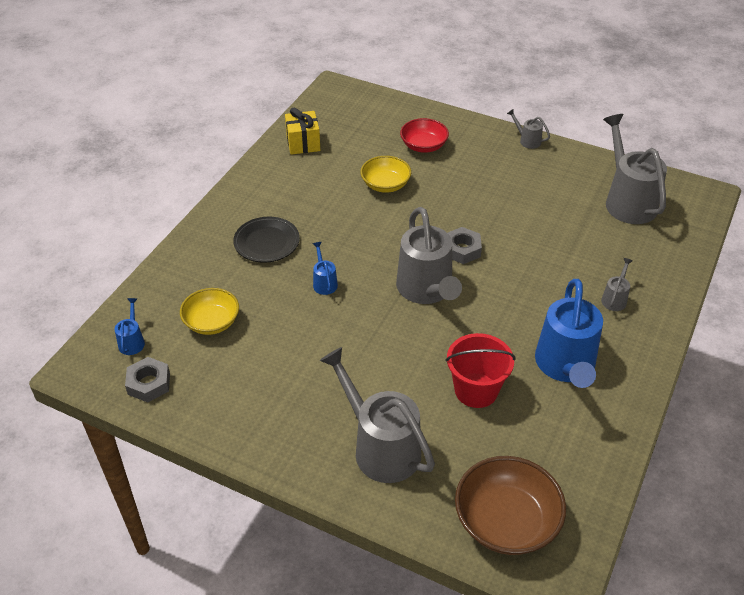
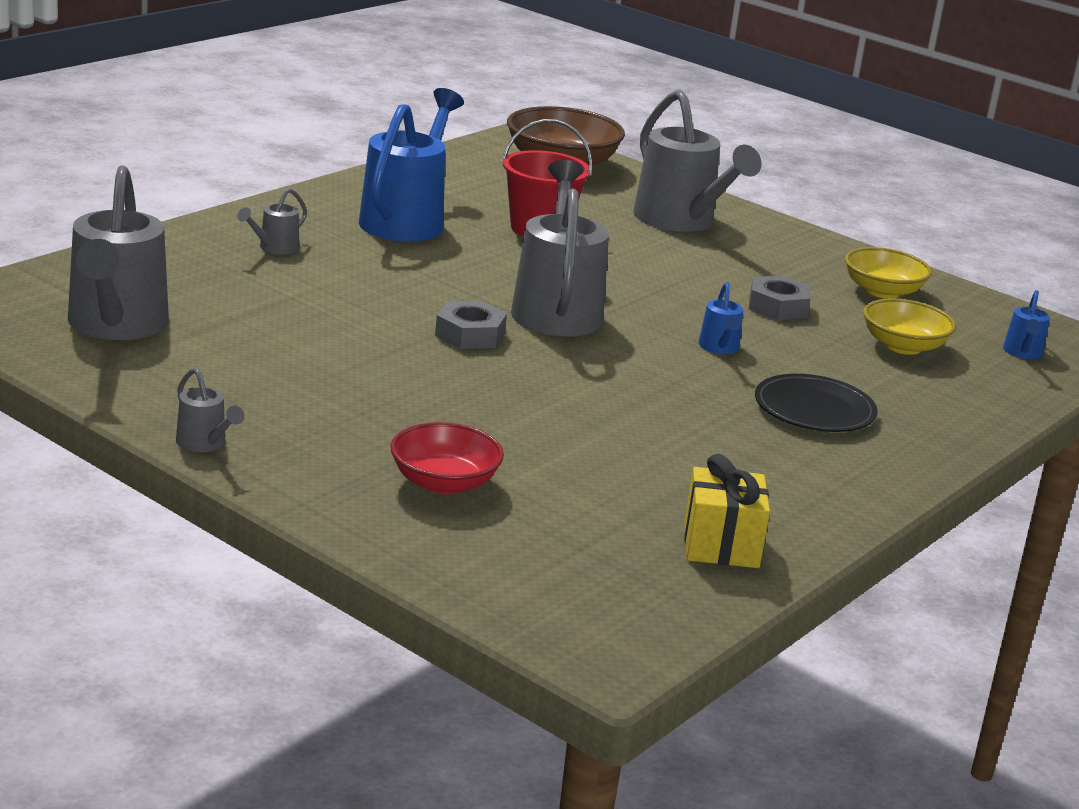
camera: 170 degrees left, 20 degrees down
(149, 383) = (984, 315): grey nut -> grey nut (777, 307)
(385, 185) = (562, 439): yellow bowl -> yellow bowl (882, 291)

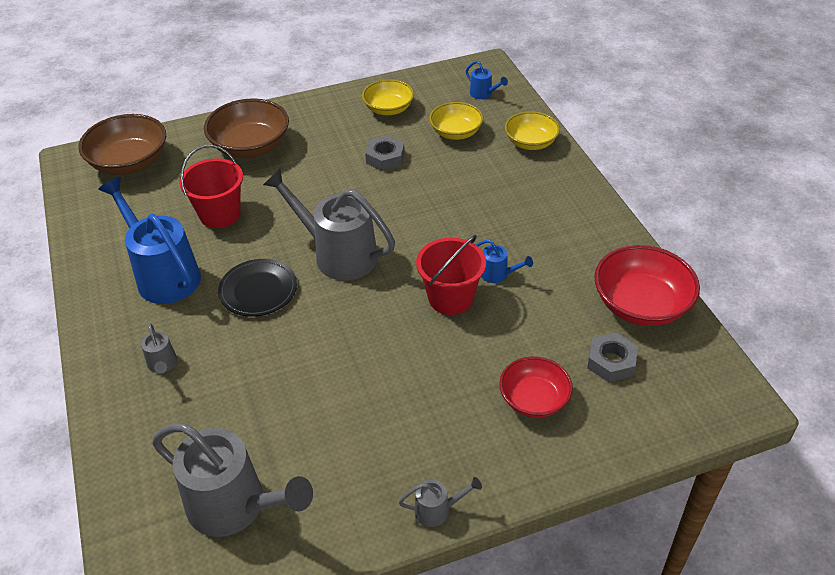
camera: 55 degrees left, 20 degrees up
(470, 334) = (350, 310): grey nut -> grey nut (611, 362)
(565, 395) = (450, 298): none -> red bucket
(681, 221) = (250, 146): grey watering can -> brown bowl
(720, 348) = (423, 205): blue watering can -> blue watering can (498, 274)
(721, 545) = (641, 304): yellow gift -> red bowl
(814, 410) = (511, 200): black plate -> black plate (258, 290)
(965, 406) = (530, 142): none -> yellow bowl

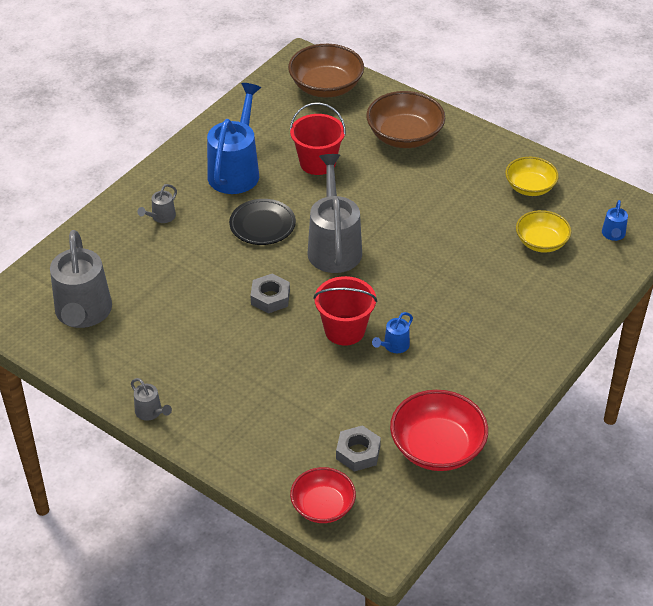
camera: 55 degrees right, 0 degrees up
(385, 158) = (466, 216): grey nut -> grey nut (270, 297)
(498, 274) = (393, 346): blue watering can -> blue watering can turned 45 degrees clockwise
(530, 142) = (576, 295): yellow bowl -> none
(534, 399) = (284, 422): red bowl -> red bowl (323, 506)

